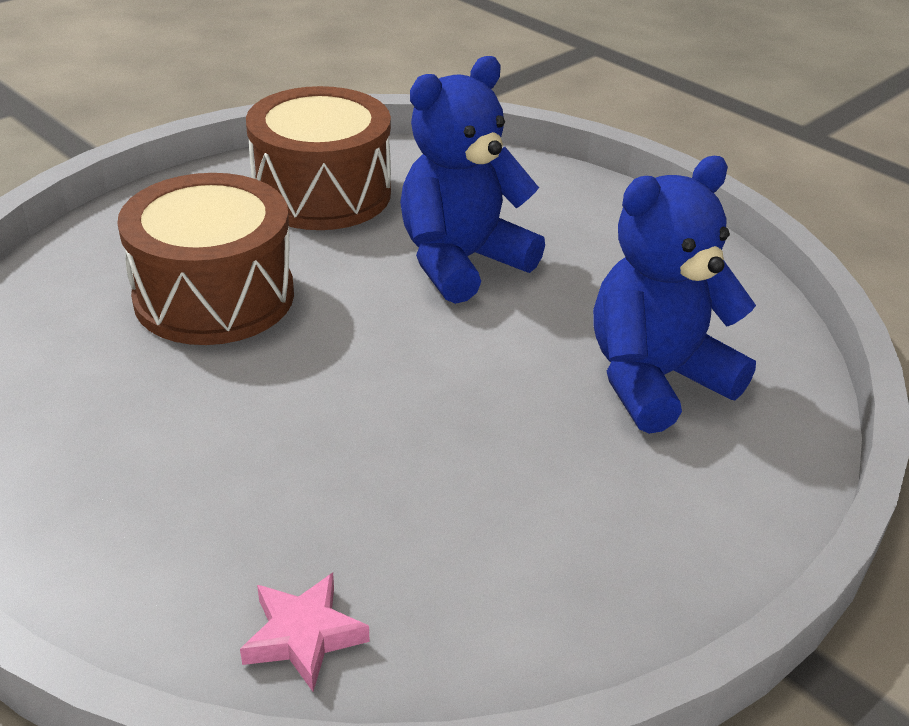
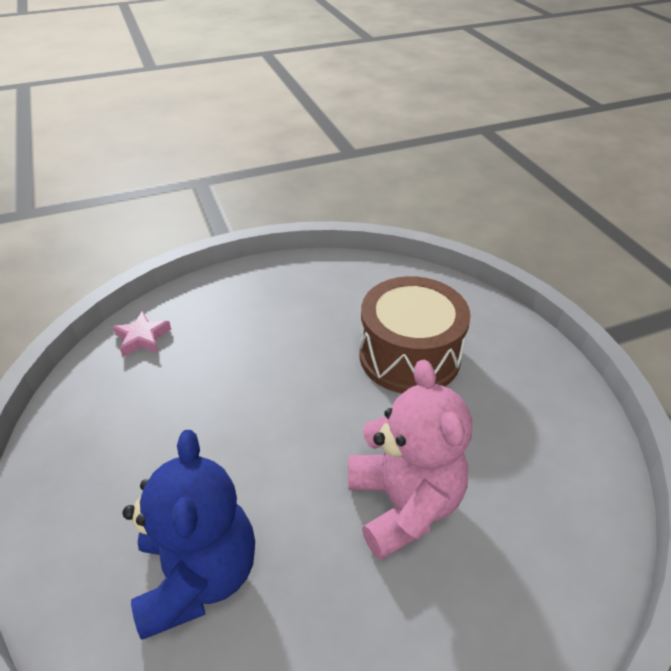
camera: 115 degrees right, 5 degrees up
(322, 193) = (534, 442): brown drum -> none
(461, 262) = (403, 504): blue teddy bear -> pink teddy bear

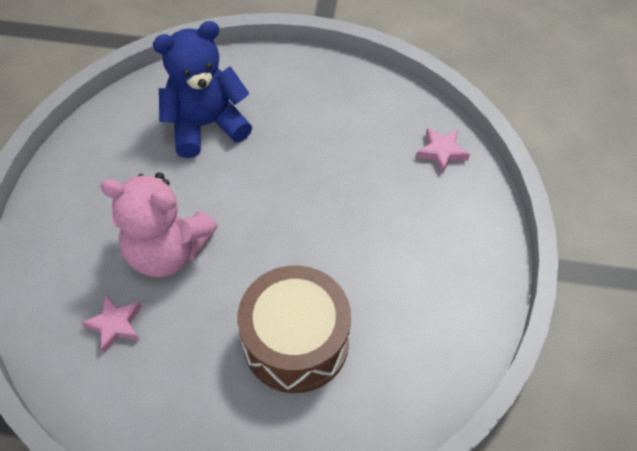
camera: 120 degrees right, 15 degrees up
(198, 575) = (206, 125): blue teddy bear -> blue teddy bear turned 135 degrees clockwise
(517, 499) = (115, 325): none -> pink star

